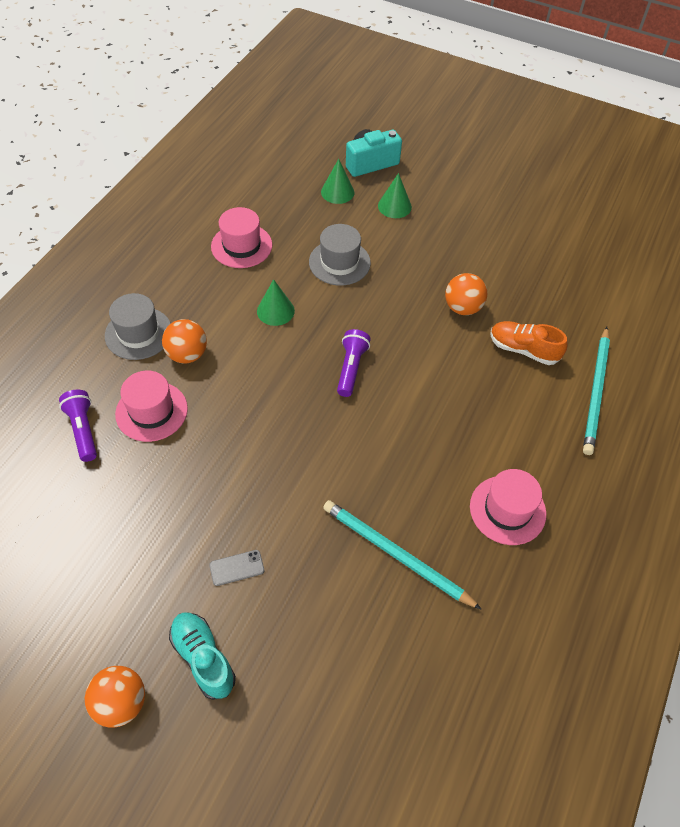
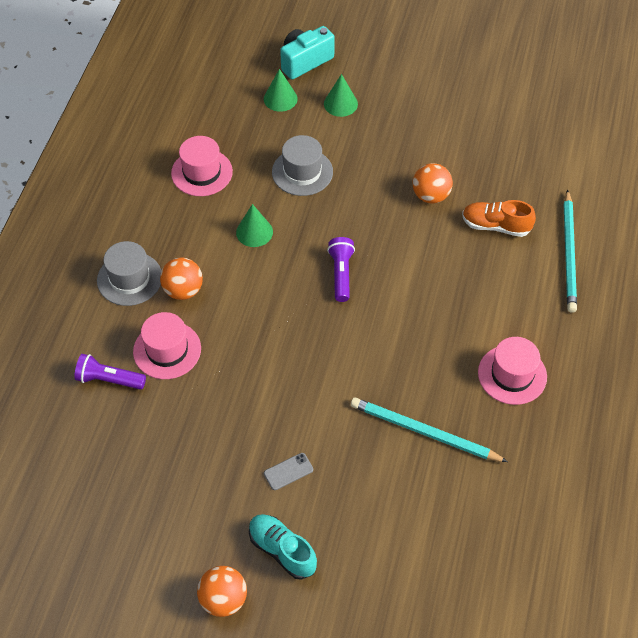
camera: 10 degrees left, 0 degrees up
(83, 430) = (109, 380): purple flashlight -> purple flashlight turned 45 degrees counterclockwise

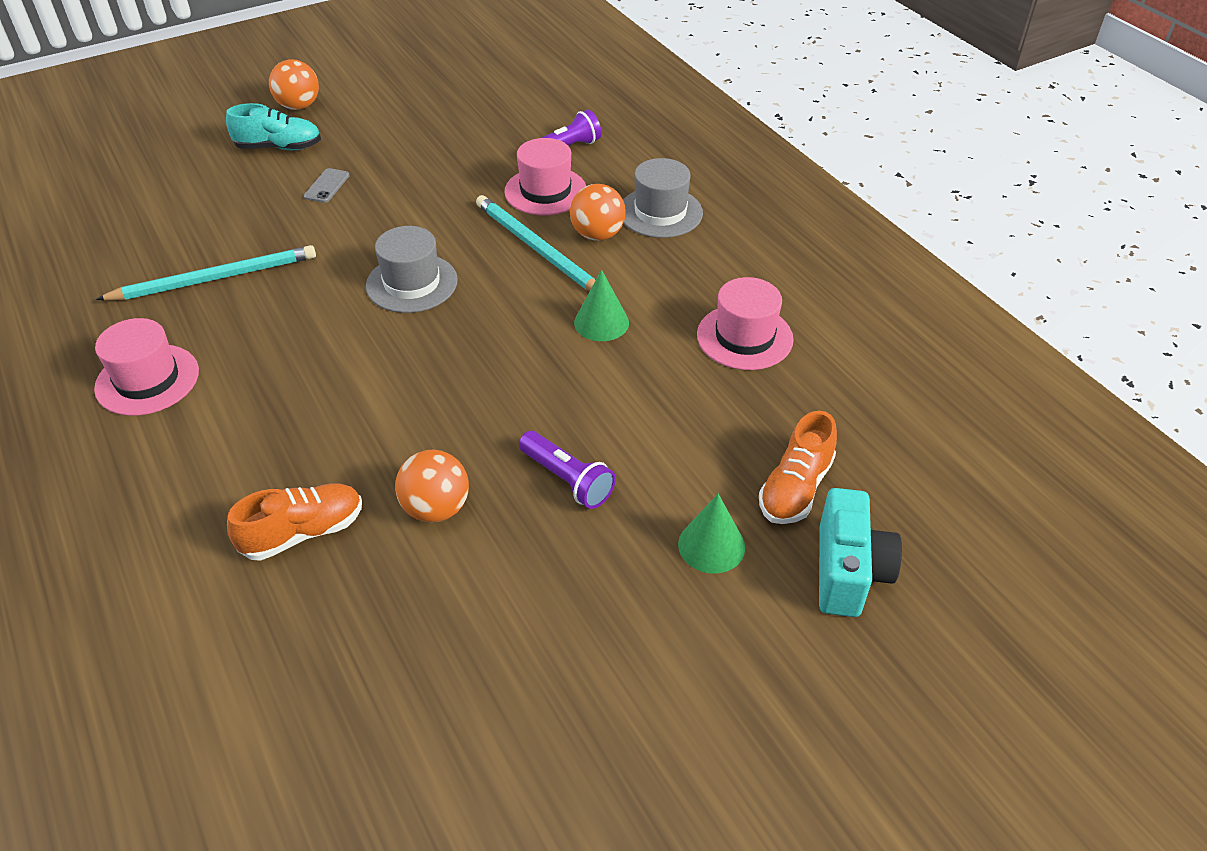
camera: 135 degrees right, 10 degrees down
(280, 98) = (795, 488): green cone -> orange shoe
(302, 172) = (636, 418): grey hat -> grey hat (412, 283)
(341, 274) = (453, 347): purple flashlight -> purple flashlight (567, 480)
(569, 254) = (158, 569): turquoise pencil -> turquoise pencil (537, 249)

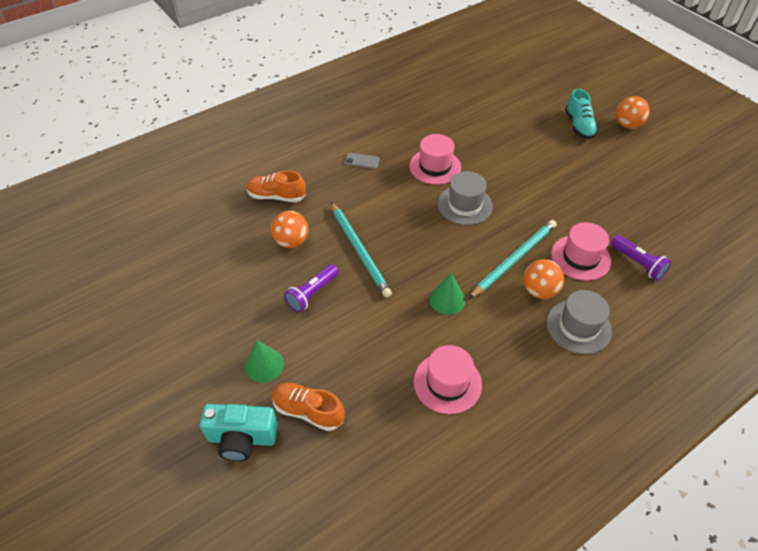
camera: 85 degrees right, 5 degrees up
(147, 380) = (371, 124): pink hat -> pink hat (435, 166)
(215, 278) = (450, 128): turquoise pencil -> turquoise pencil (359, 251)
(303, 533) = (276, 196): orange shoe -> orange shoe turned 135 degrees clockwise
(327, 186) = (547, 153): grey phone -> grey phone (362, 161)

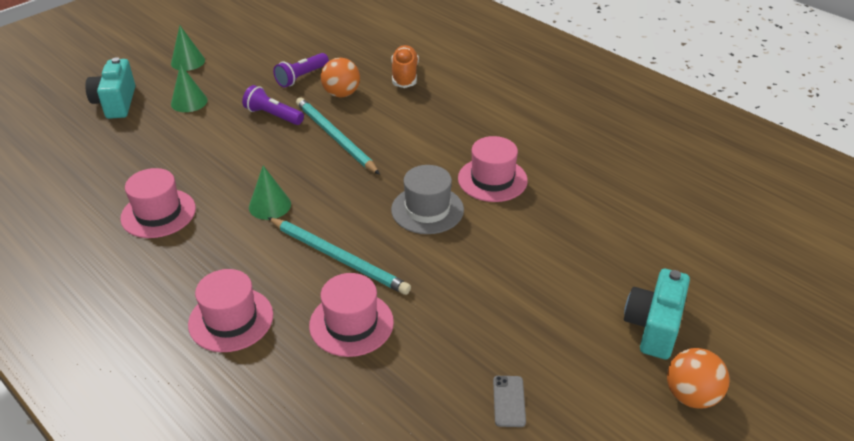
camera: 80 degrees right, 10 degrees down
(177, 369) = (188, 62): none -> green cone
(308, 411) = (137, 132): orange shoe -> none
(359, 251) = (335, 137): turquoise pencil -> turquoise pencil turned 90 degrees clockwise
(362, 161) = (481, 122): grey phone -> grey phone (509, 401)
(539, 291) = (288, 282): orange ball -> none
(578, 126) = (653, 326): turquoise shoe -> turquoise camera
(578, 326) = (231, 319): grey hat -> pink hat
(638, 263) = (348, 389): purple flashlight -> purple flashlight (301, 77)

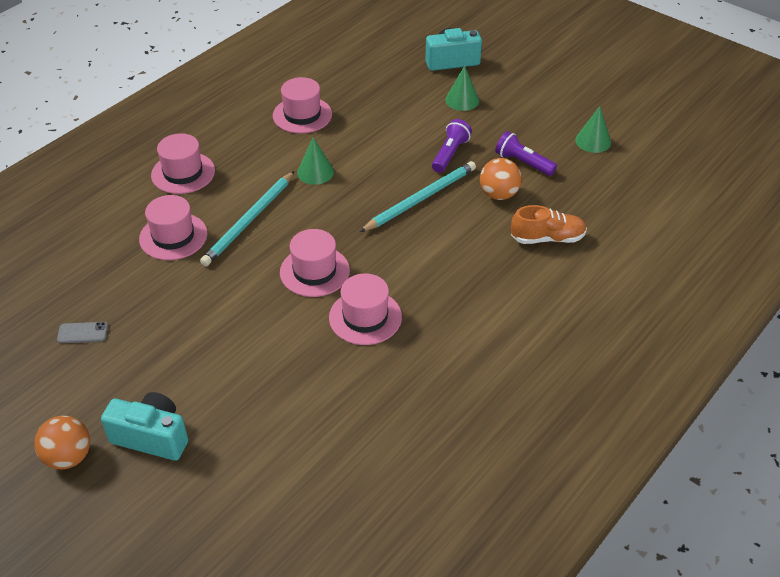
camera: 85 degrees right, 5 degrees up
(188, 62) = (531, 86): green cone -> green cone (593, 141)
(427, 210) = (314, 271): grey hat -> pink hat

